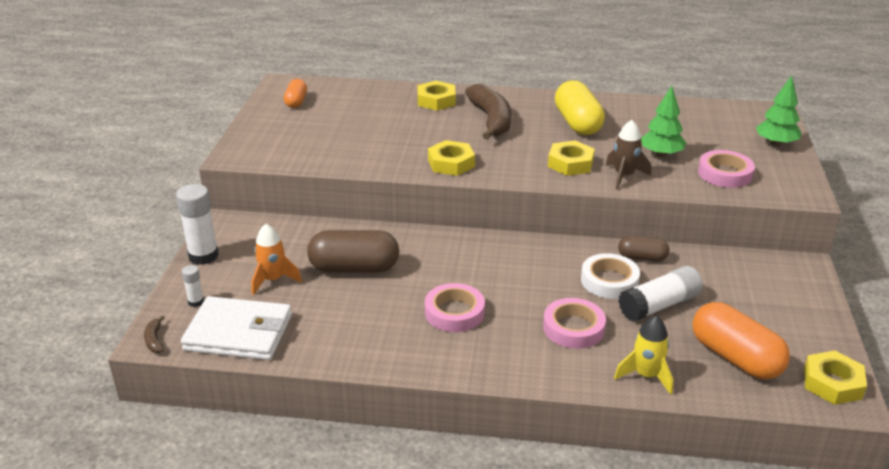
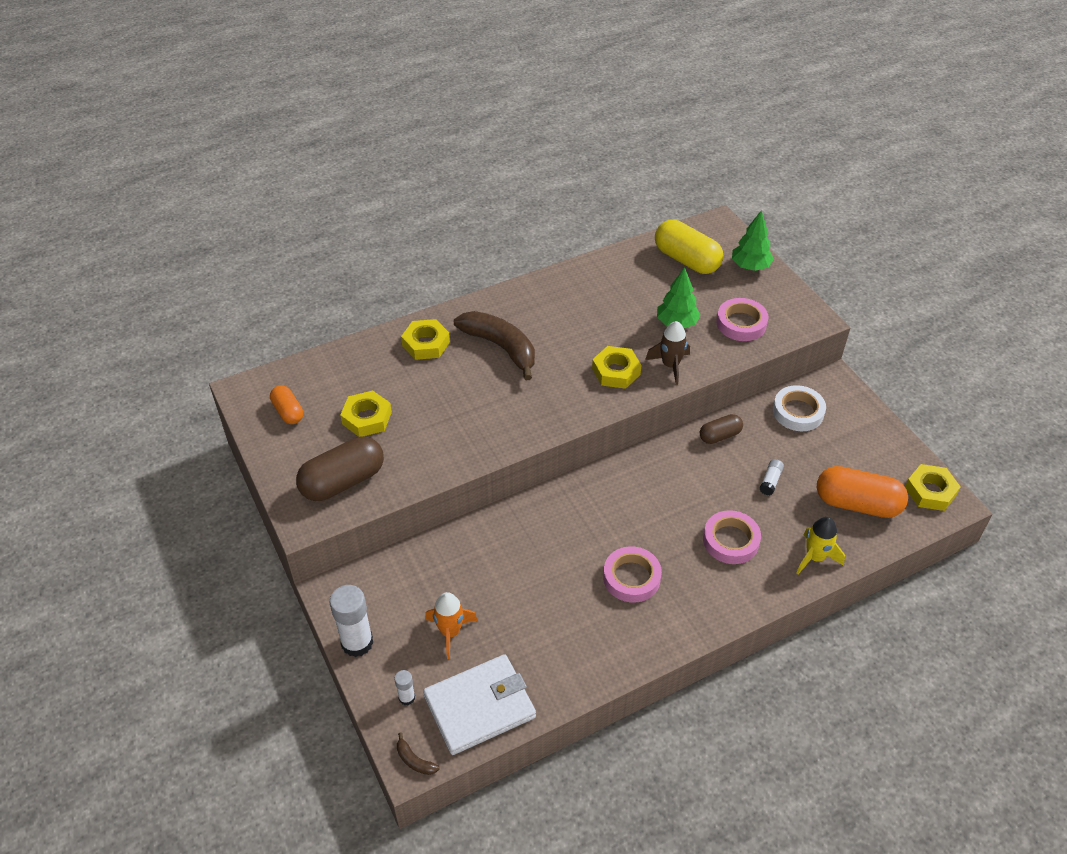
camera: 35 degrees left, 15 degrees up
(354, 268) = (507, 577): brown capsule -> brown capsule (343, 481)
(451, 163) = (517, 423): yellow nut -> yellow nut (367, 418)
(577, 123) = (578, 315): yellow capsule -> yellow capsule (686, 260)
(609, 281) = (716, 475): white tape -> white tape (798, 412)
(659, 305) = (770, 481): white glue stick -> white glue stick, size x0.50

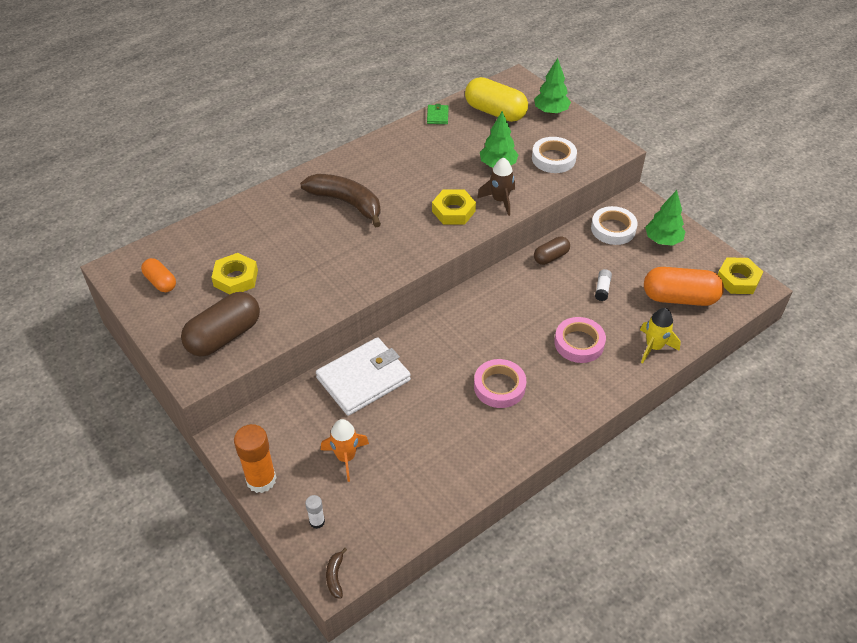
camera: 10 degrees left, 0 degrees up
(357, 642) = (261, 480): white glue stick -> orange glue stick
(414, 760) = (335, 576): brown banana -> brown banana turned 60 degrees clockwise
(426, 344) = (278, 208): yellow nut -> none
(480, 706) = (386, 519): white wallet -> white wallet (363, 379)
(620, 257) = (437, 116): none -> green wallet
(741, 323) = (553, 158): pink tape -> white tape
(852, 433) = (662, 240): none -> green tree

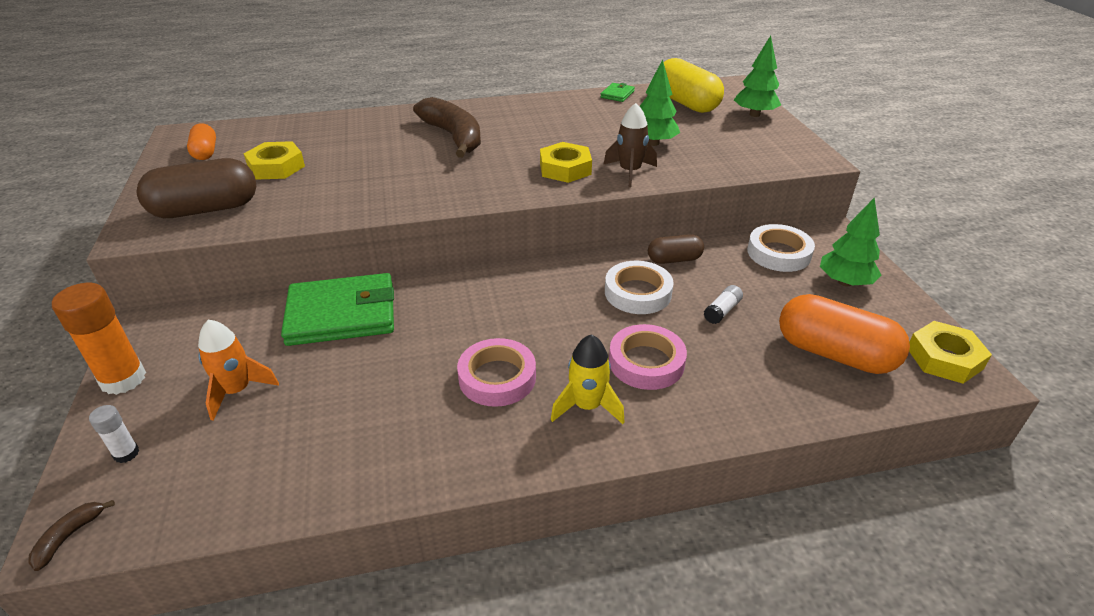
camera: 25 degrees right, 10 degrees down
(363, 379) = (342, 314): white wallet -> green wallet
(553, 158) = (727, 152): white tape -> white tape (637, 293)
(654, 347) = (757, 402): yellow rocket -> yellow rocket (587, 406)

